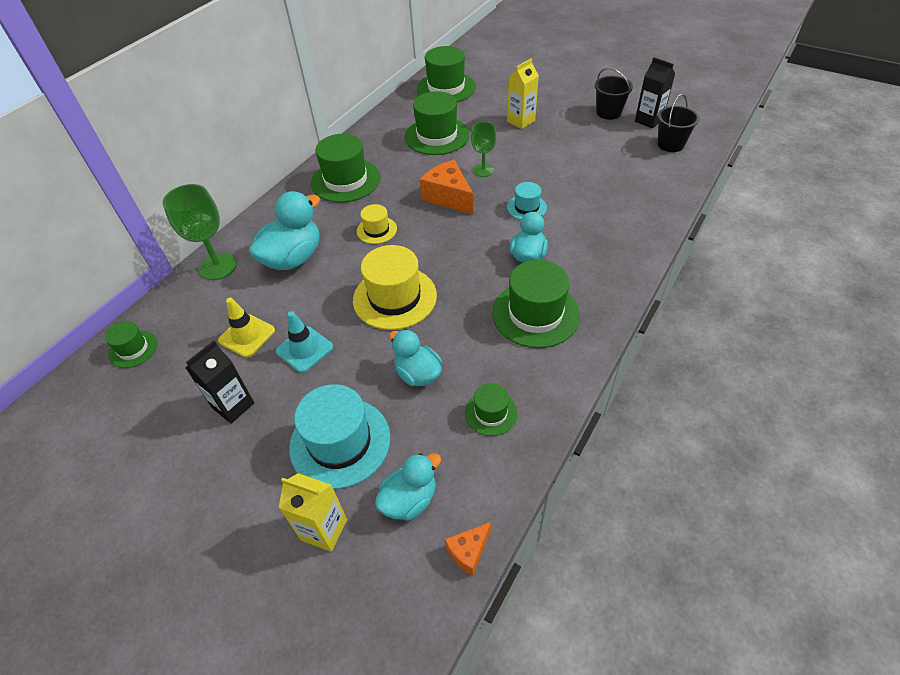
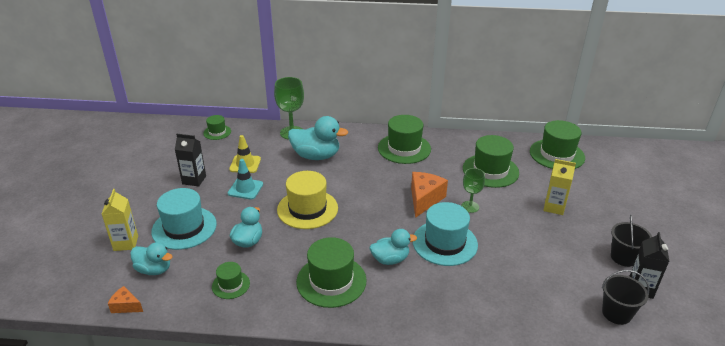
camera: 60 degrees right, 15 degrees down
(376, 230) = (365, 179): yellow hat -> none
(526, 207) = (444, 243): turquoise hat -> turquoise hat, size x1.87

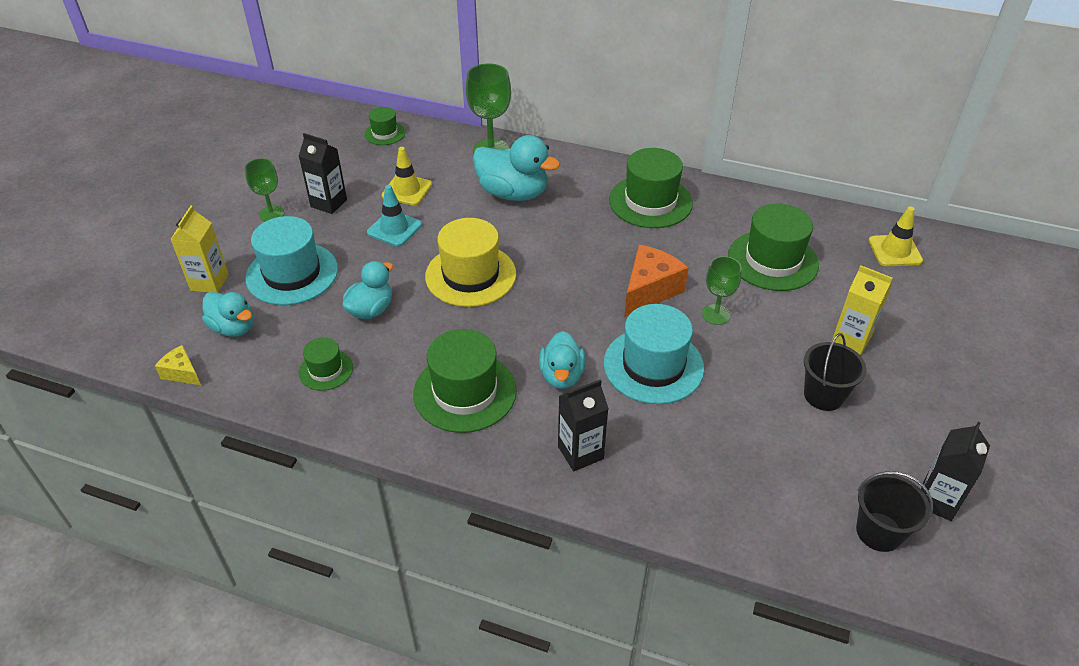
camera: 15 degrees right, 10 degrees up
(126, 306) = (182, 373): orange cheese -> yellow cheese
(156, 192) = (271, 214): none -> green goblet
(390, 259) = (562, 376): turquoise duck -> turquoise duck turned 90 degrees clockwise
(421, 304) = (580, 453): none -> black carton
(557, 154) = (895, 251): green hat -> yellow traffic cone
(623, 257) = (932, 444): black bucket -> black bucket (823, 395)

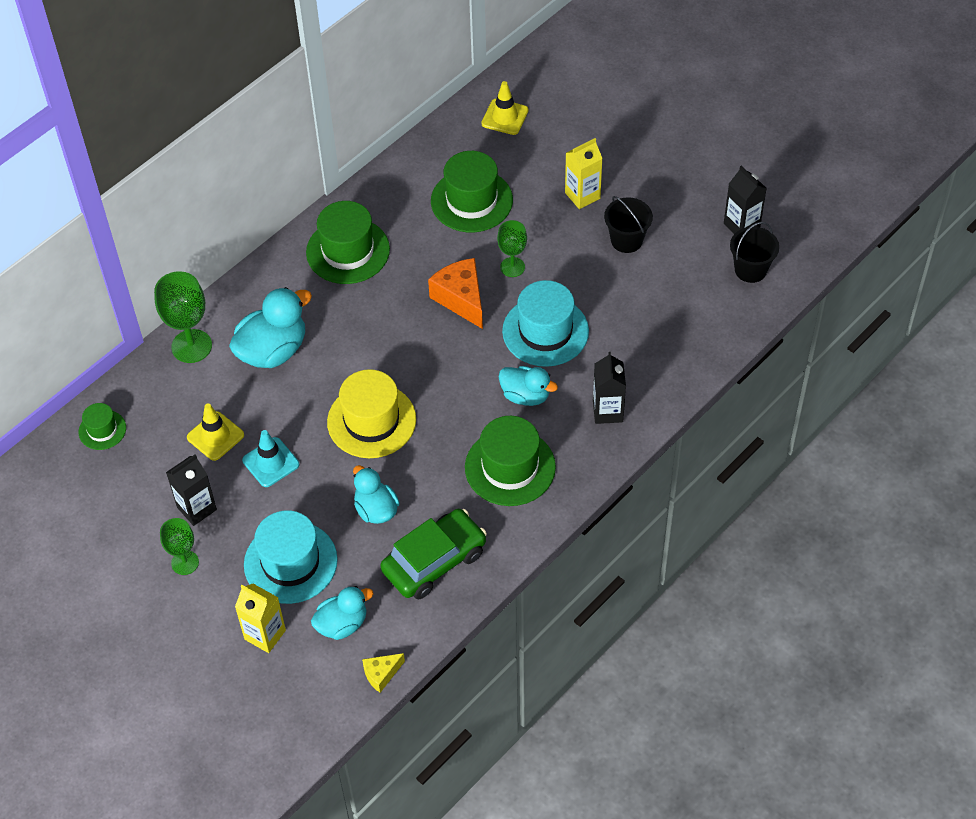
camera: 65 degrees left, 10 degrees up
(326, 370) = (434, 561): green hat -> green car

